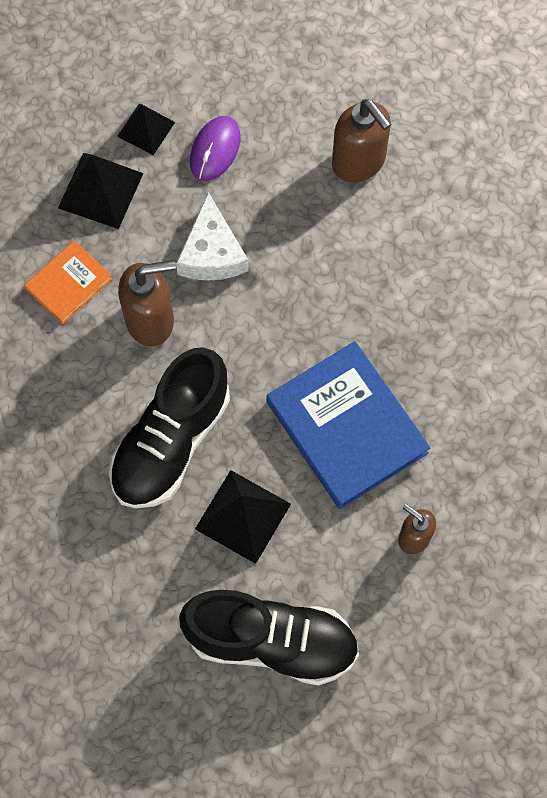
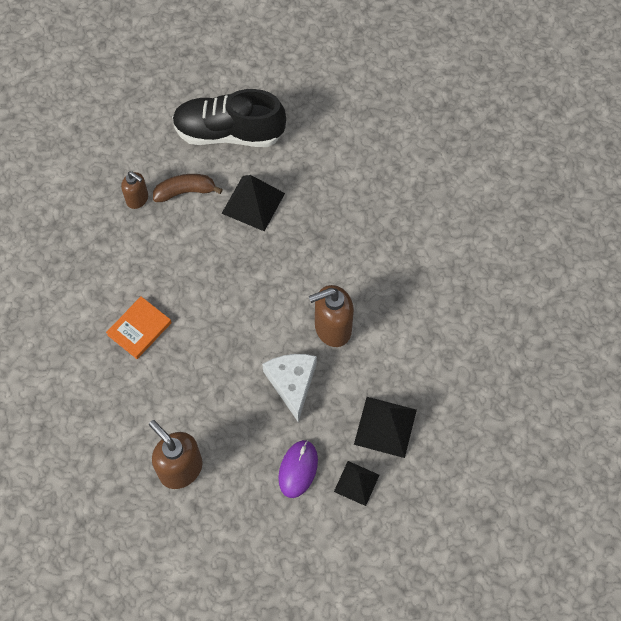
camera: 175 degrees right, 5 degrees down
(69, 284) = (397, 350): orange book -> orange book (139, 329)
(171, 441) = (307, 246): black shoe -> none
(343, 543) = (185, 191): none -> brown banana
(346, 427) = (185, 265): blue book -> none

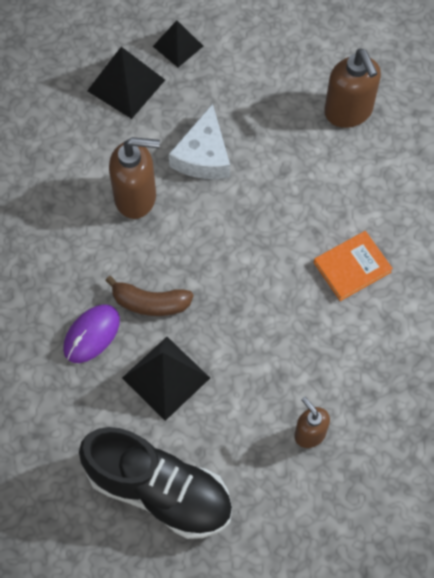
camera: 160 degrees left, 0 degrees up
(185, 191) = (245, 423): brown banana -> brown banana (150, 303)
(298, 469) = (230, 75): purple mouse -> purple mouse (91, 334)

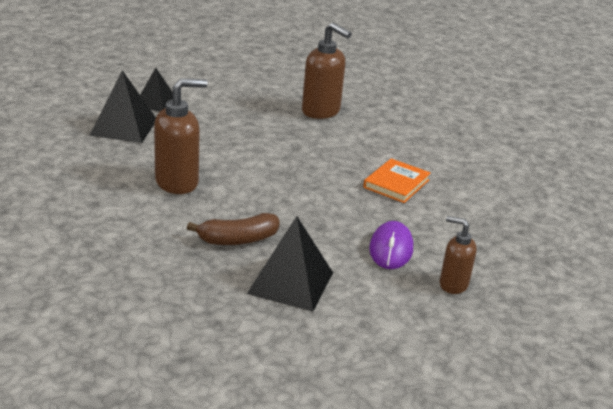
camera: 30 degrees left, 35 degrees down
(91, 334) = (194, 272): purple mouse -> purple mouse (391, 249)
(159, 490) = (347, 363): black shoe -> none
(203, 155) = (221, 151): white cheese -> none

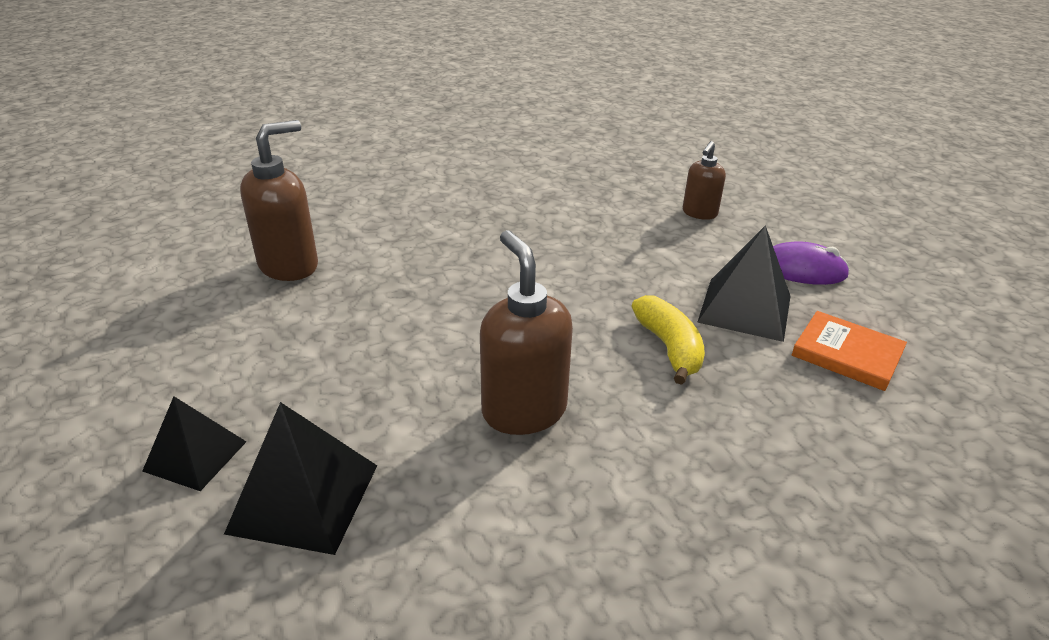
camera: 85 degrees left, 5 degrees up
(238, 240) = (669, 347): brown banana -> yellow banana
(391, 249) = (648, 240): purple mouse -> purple mouse (802, 270)
(396, 183) = (503, 225): orange book -> orange book (847, 354)

